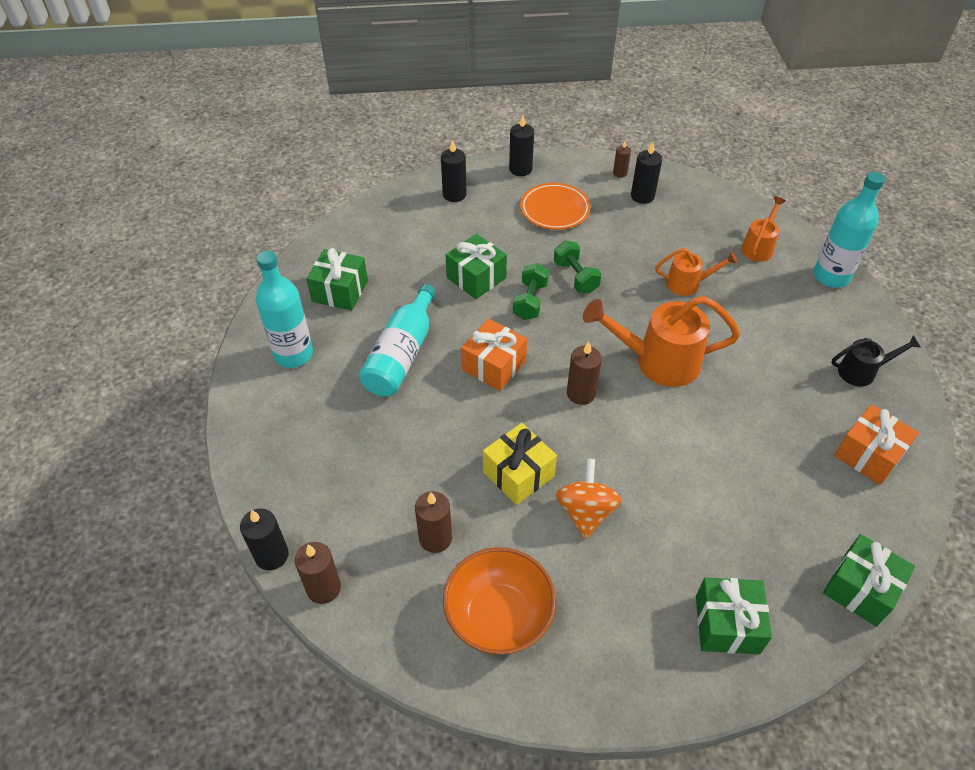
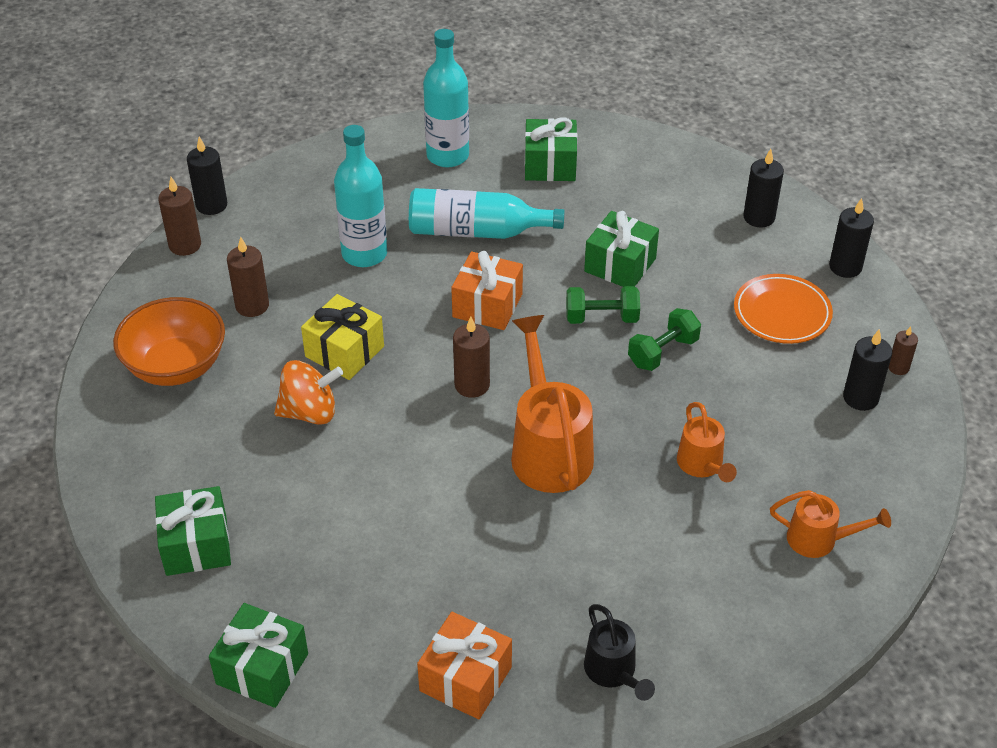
camera: 75 degrees right, 5 degrees down
(831, 276) = (797, 632): turquoise bottle -> turquoise bottle (364, 254)

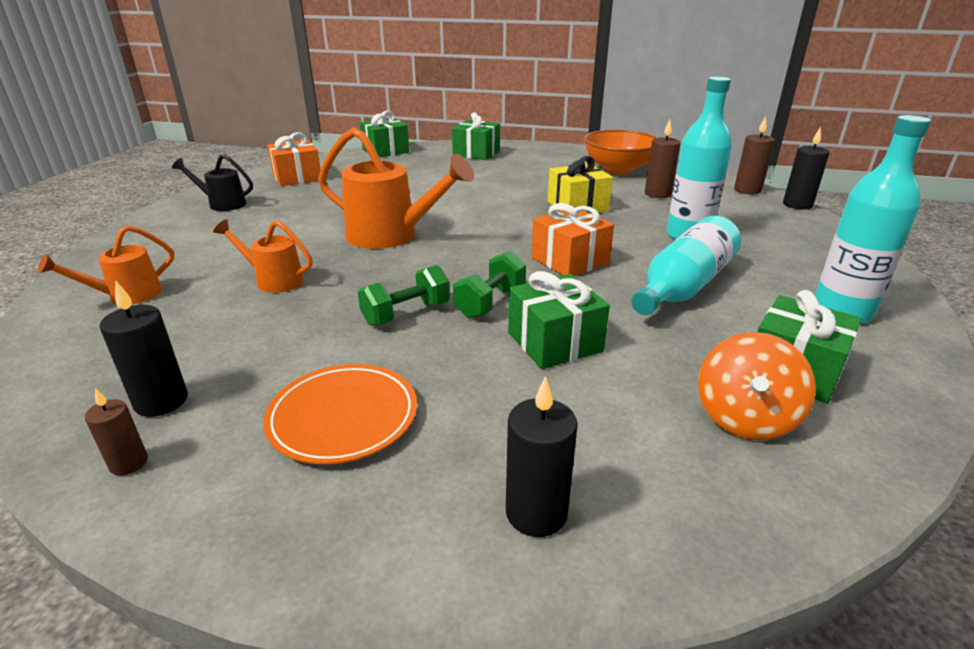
camera: 125 degrees right, 15 degrees down
(310, 412) = (533, 187): orange spinning top -> orange spinning top (744, 418)
(472, 385) = (489, 231): brown candle -> none
(662, 352) = (406, 314): green dumbbell -> green dumbbell turned 60 degrees clockwise
(845, 267) = (328, 545): black candle -> none

